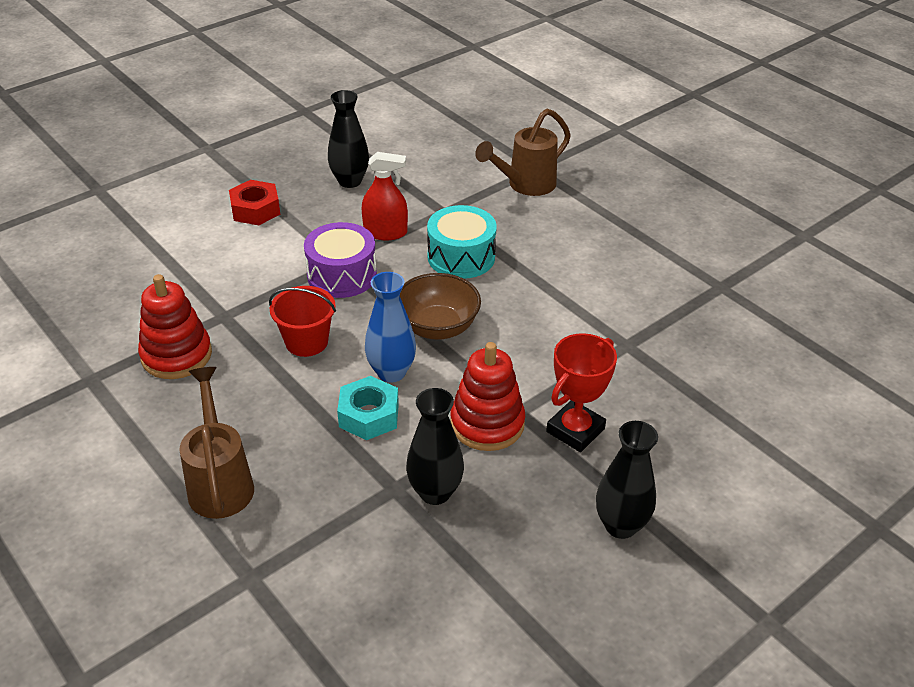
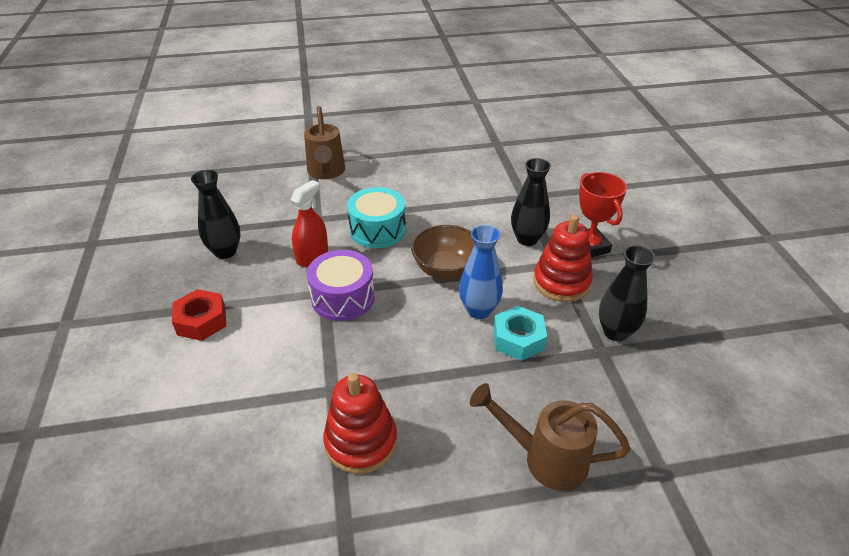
camera: 60 degrees left, 0 degrees up
(306, 342) = (409, 346): red bucket -> none
(620, 525) = (679, 261): black vase -> black vase (527, 239)

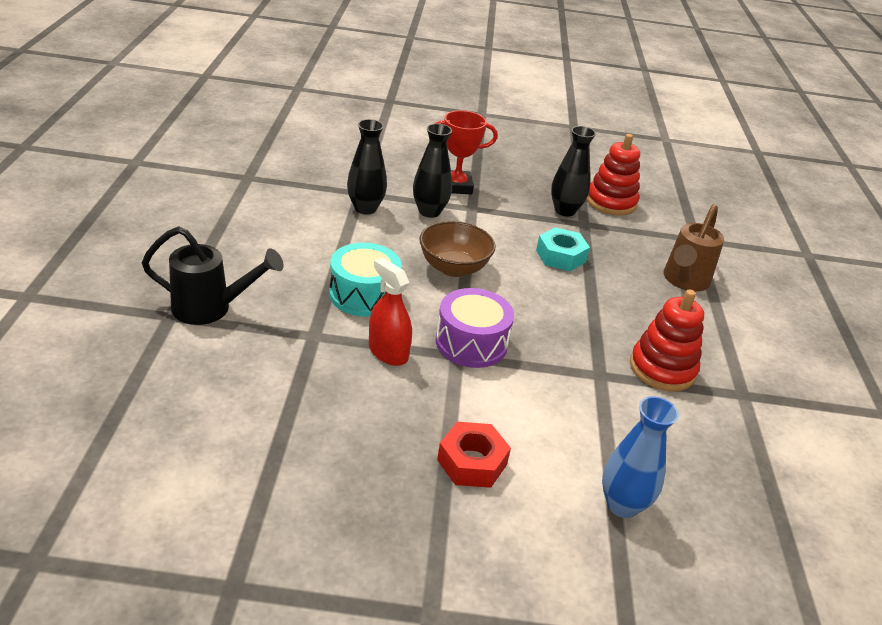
camera: 80 degrees left, 5 degrees down
(225, 252) = (341, 427): black vase -> black vase (365, 208)
(326, 173) = (211, 309): brown watering can -> black watering can
(479, 310) = (519, 265): blue vase -> blue vase (622, 505)
(561, 282) = (497, 214): red stacking toy -> red stacking toy (611, 202)

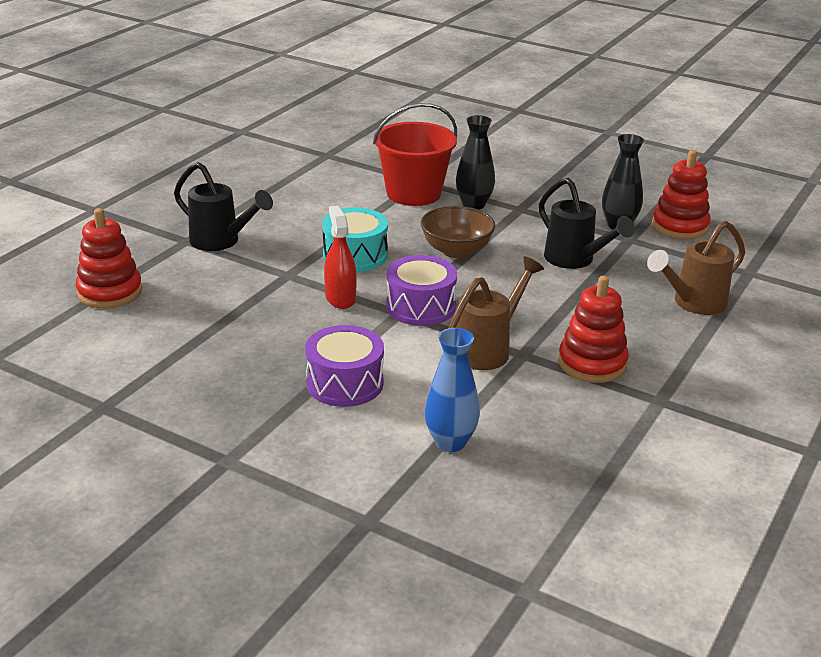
camera: 30 degrees right, 5 degrees down
(125, 411) = (110, 292): none -> red stacking toy
(365, 208) = (413, 193): black vase -> red bucket
(456, 186) = (520, 189): red trophy -> none
(472, 462) = (344, 383): red nut -> purple drum
(560, 256) = (575, 260): turquoise nut -> black watering can
(567, 377) = (488, 349): none -> brown watering can

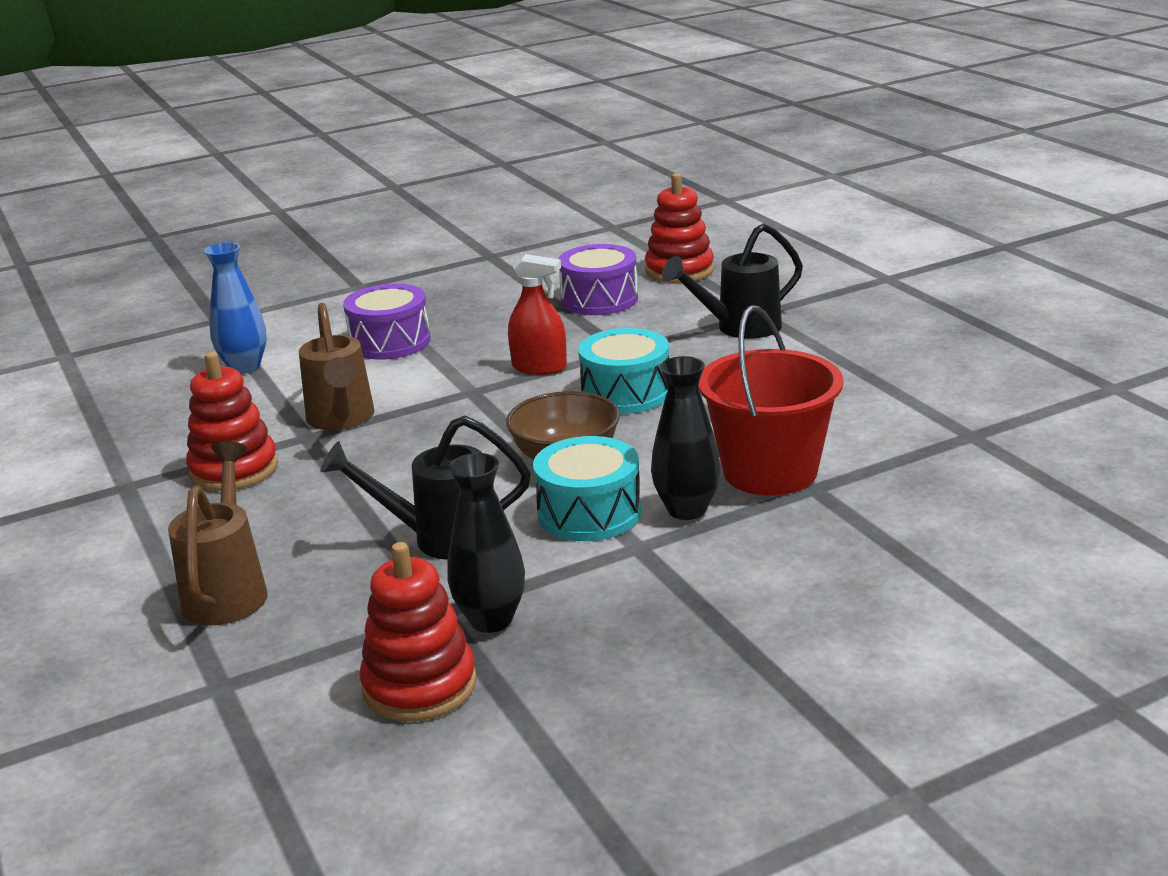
camera: 125 degrees right, 5 degrees down
(420, 307) = (467, 405): purple drum -> purple drum (599, 299)
(505, 228) = (589, 513): none -> turquoise drum

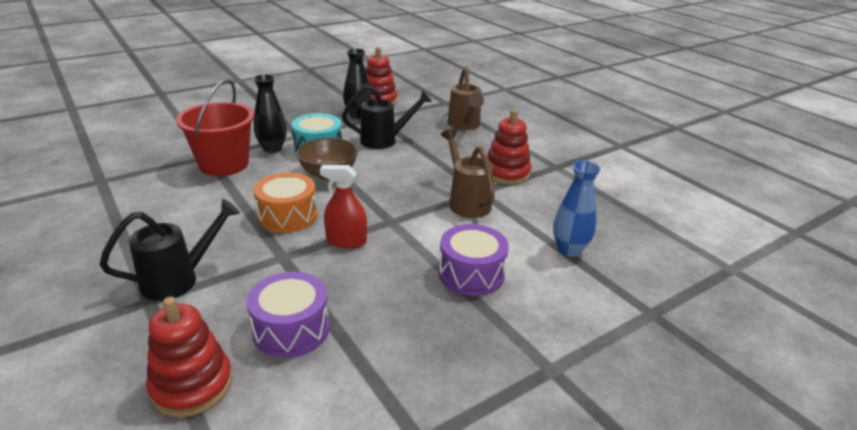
camera: 170 degrees right, 5 degrees up
(626, 393) = (288, 216): turquoise drum -> orange drum

